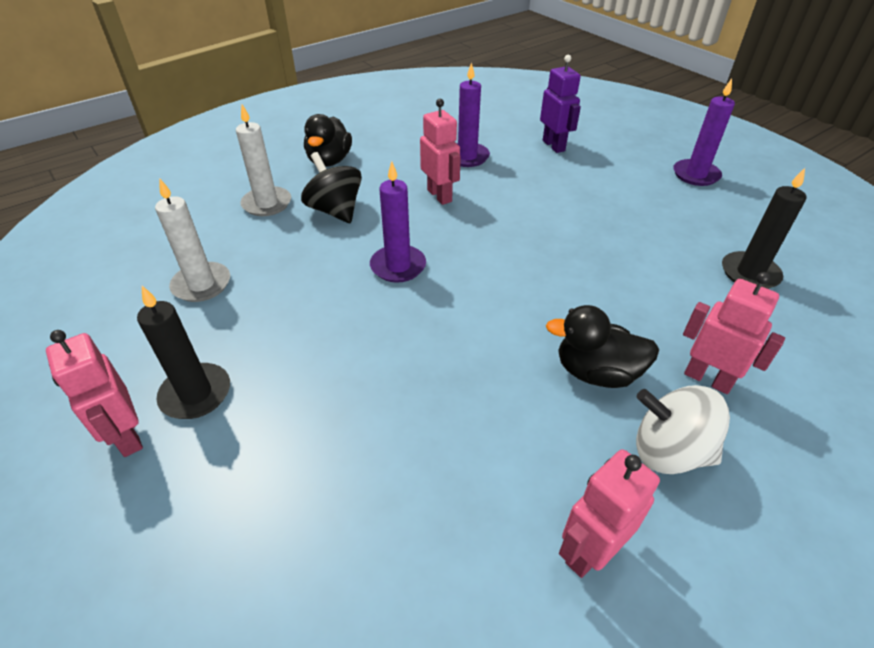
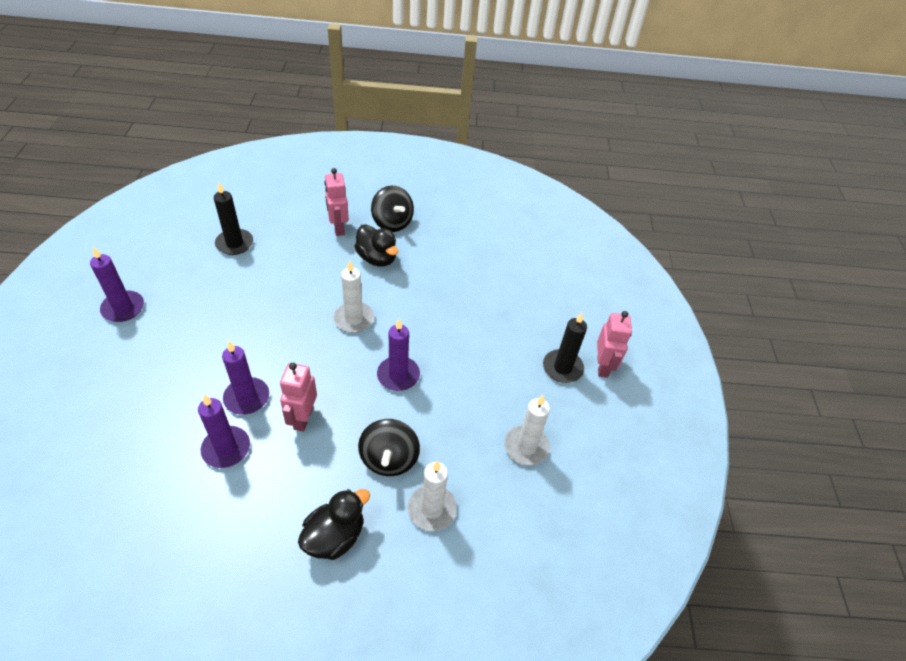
camera: 145 degrees left, 5 degrees up
(501, 183) = (247, 398): none -> purple candle
(511, 285) = (354, 319): none -> white candle
(554, 145) = (147, 409): purple robot -> none
(589, 551) = (456, 222): pink robot -> none
(669, 451) = (392, 222): white spinning top -> black spinning top

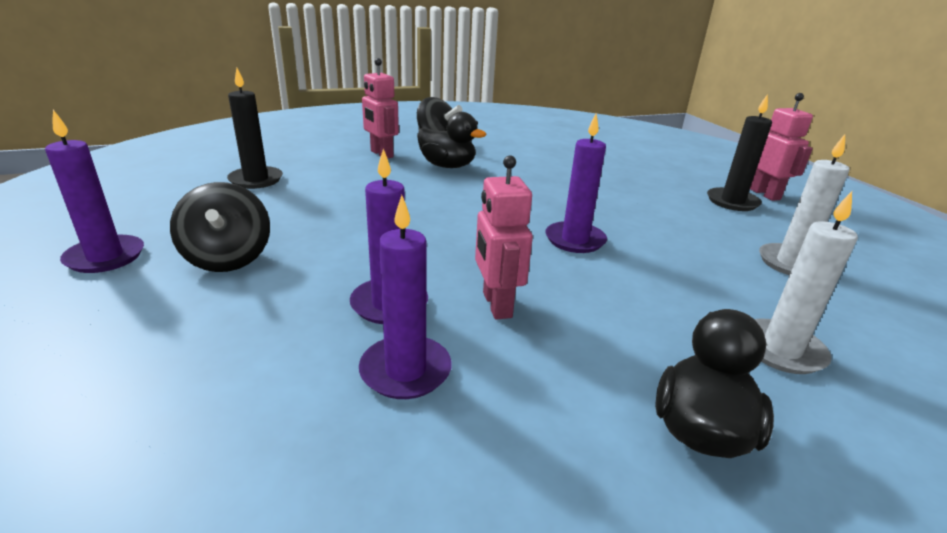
camera: 20 degrees left, 20 degrees down
(354, 319) = (469, 209): white candle -> none
(389, 459) = (660, 314): black spinning top -> black spinning top (228, 258)

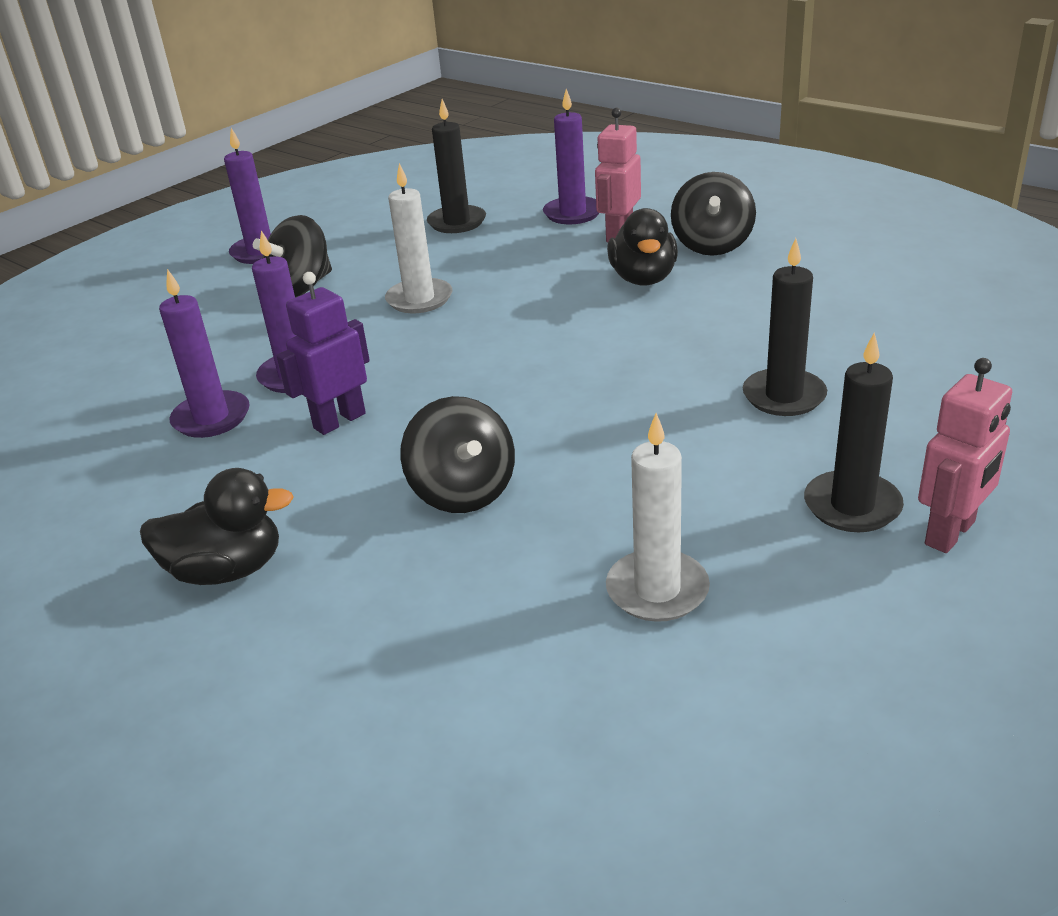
camera: 65 degrees right, 5 degrees up
(496, 305) = (339, 421): pink robot -> purple robot
(575, 240) = (530, 418): purple candle -> purple candle (573, 213)
(620, 181) = (784, 396): none -> black candle
(648, 286) = (463, 492): none -> black spinning top
(781, 350) = (400, 602): white candle -> white candle (419, 299)

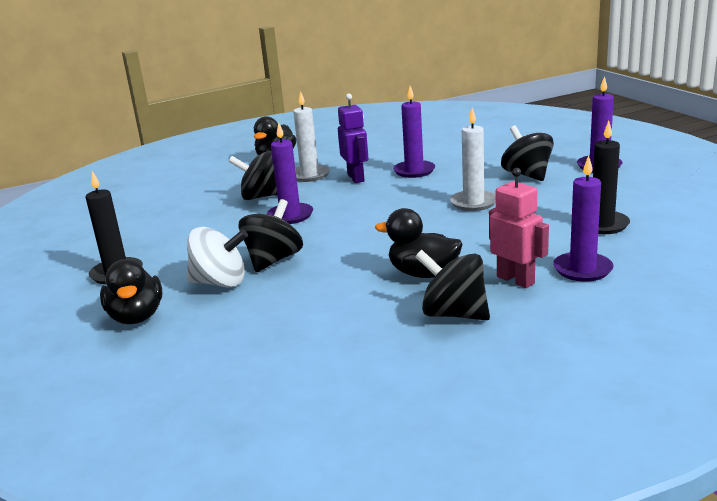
camera: 115 degrees right, 10 degrees down
(211, 418) = (394, 156): purple candle -> purple candle (290, 216)
(657, 590) = (145, 222): white candle -> white candle (310, 175)
(689, 381) = (273, 260): none -> black spinning top
(784, 396) = (220, 283): black candle -> white spinning top
(924, 419) = (136, 317): none -> black duck
(950, 533) = (63, 290): pink robot -> none

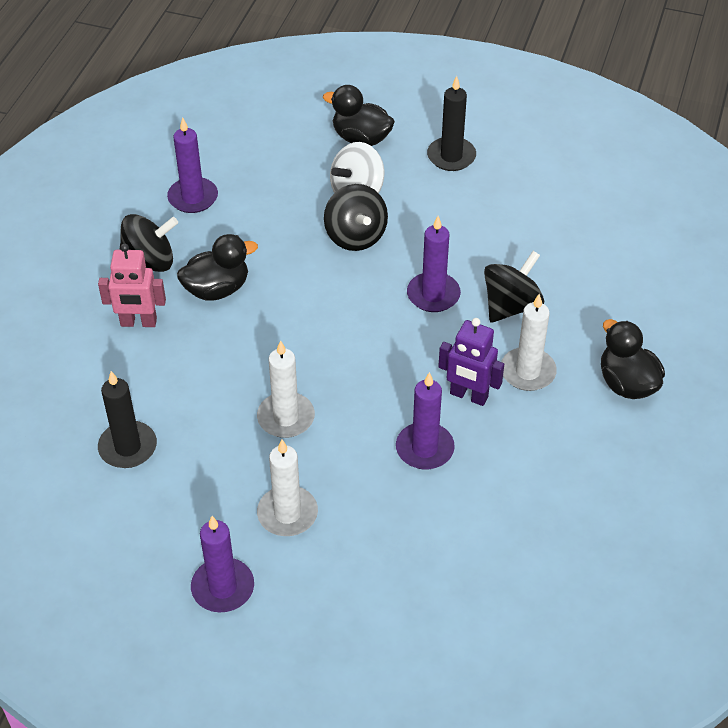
camera: 130 degrees right, 25 degrees up
(527, 175) = (287, 514): black spinning top -> white candle
(582, 269) = (97, 365): purple candle -> purple candle (193, 197)

